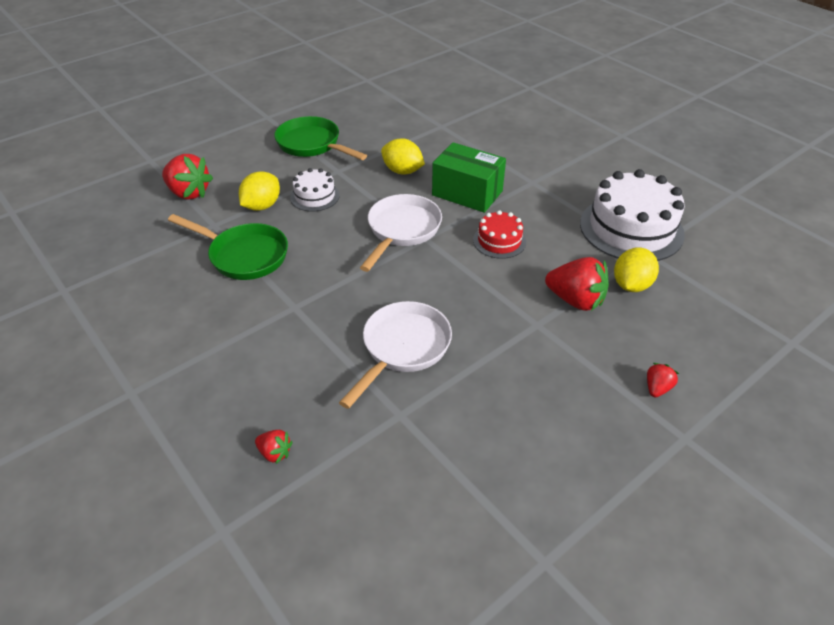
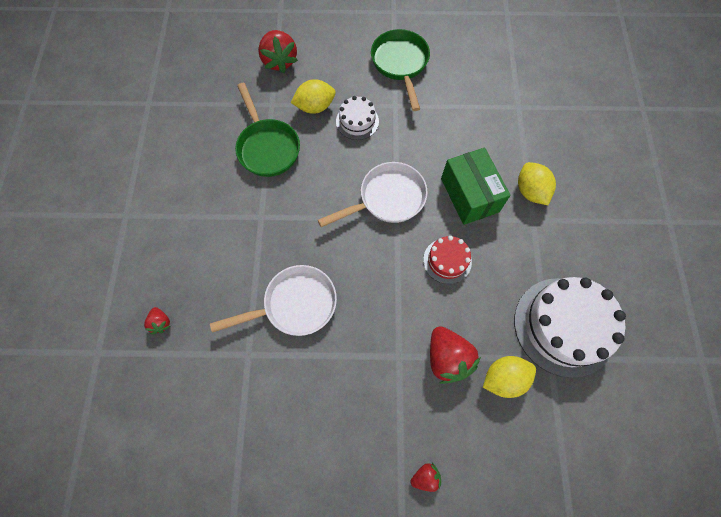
camera: 40 degrees right, 25 degrees up
(402, 171) = (442, 138): yellow lemon -> yellow lemon (530, 191)

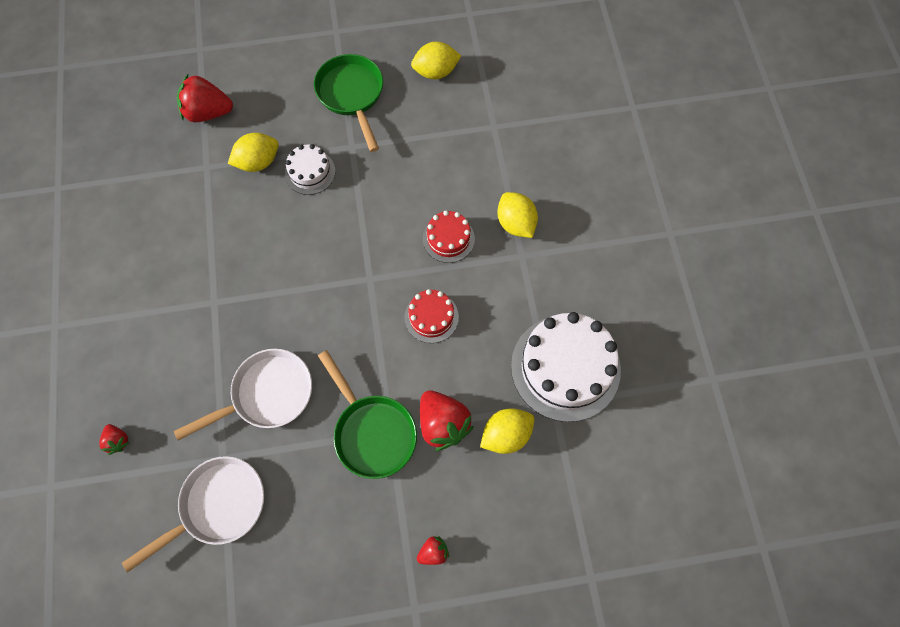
camera: 10 degrees left, 0 degrees up
(267, 147) = (209, 219): green pan -> green pan (372, 432)
(279, 61) = (208, 112): red strawberry -> red strawberry turned 120 degrees clockwise
(387, 198) = (356, 257): white pan -> white pan (218, 506)
(469, 195) = (448, 238): green box -> red cake
(473, 55) = (436, 72): none -> yellow lemon

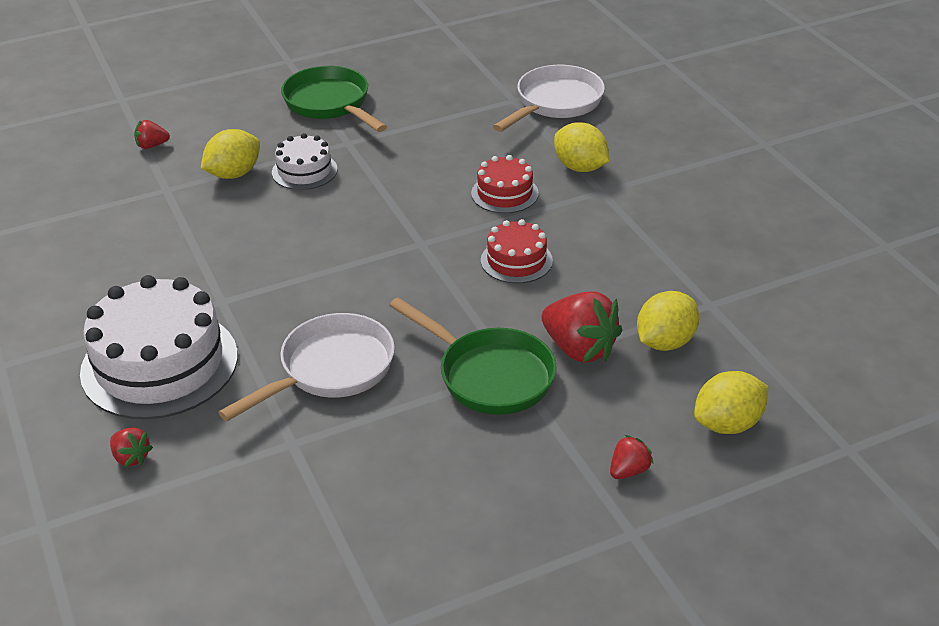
camera: 15 degrees left, 30 degrees down
(208, 112) = (152, 146): red strawberry -> red strawberry, size x0.50
(218, 506) = (304, 491): white pan -> white pan (555, 103)
(436, 72) = (424, 71): yellow lemon -> yellow lemon (727, 424)
(565, 367) = (706, 271): white cake -> white cake (159, 364)

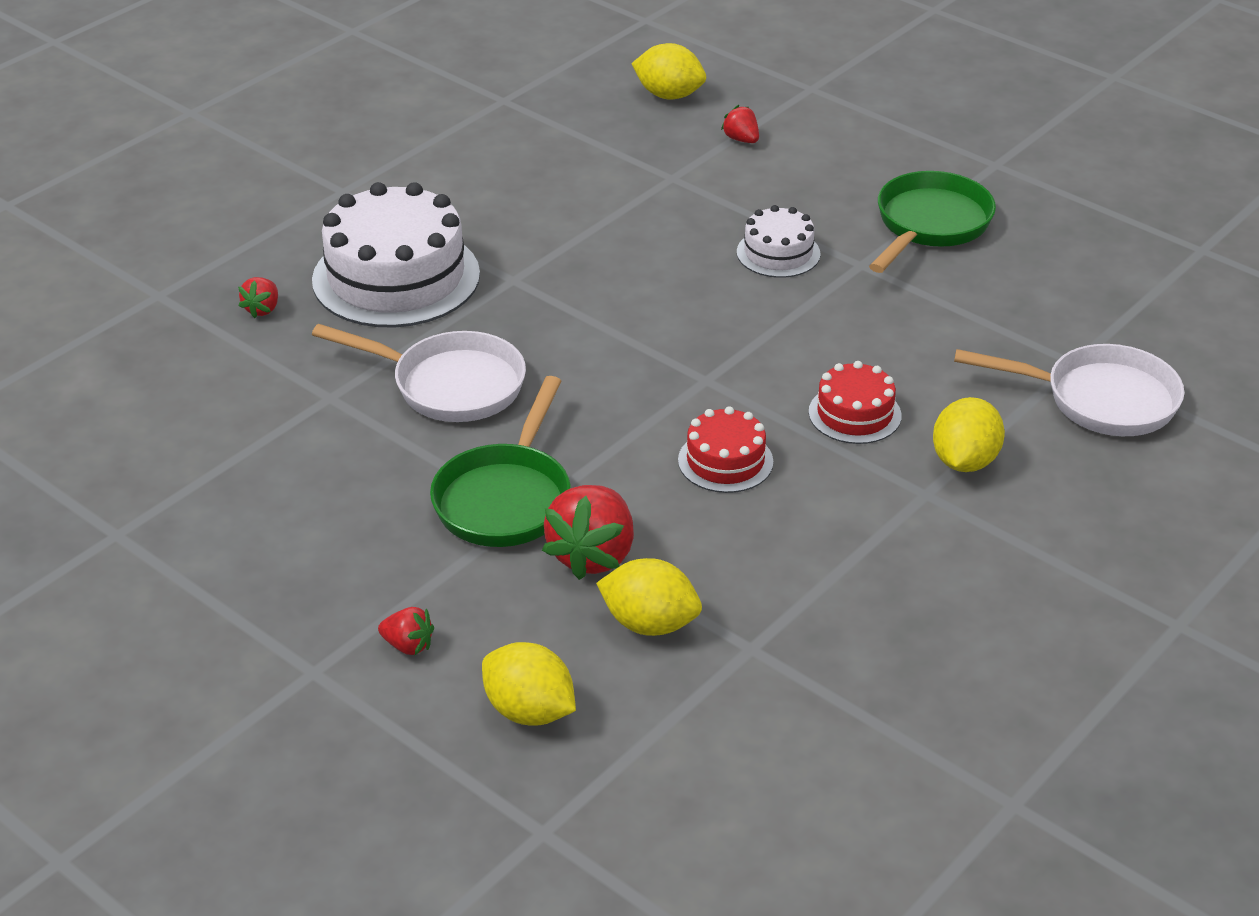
camera: 65 degrees right, 0 degrees up
(234, 174) = (733, 209): yellow lemon -> yellow lemon (669, 95)

